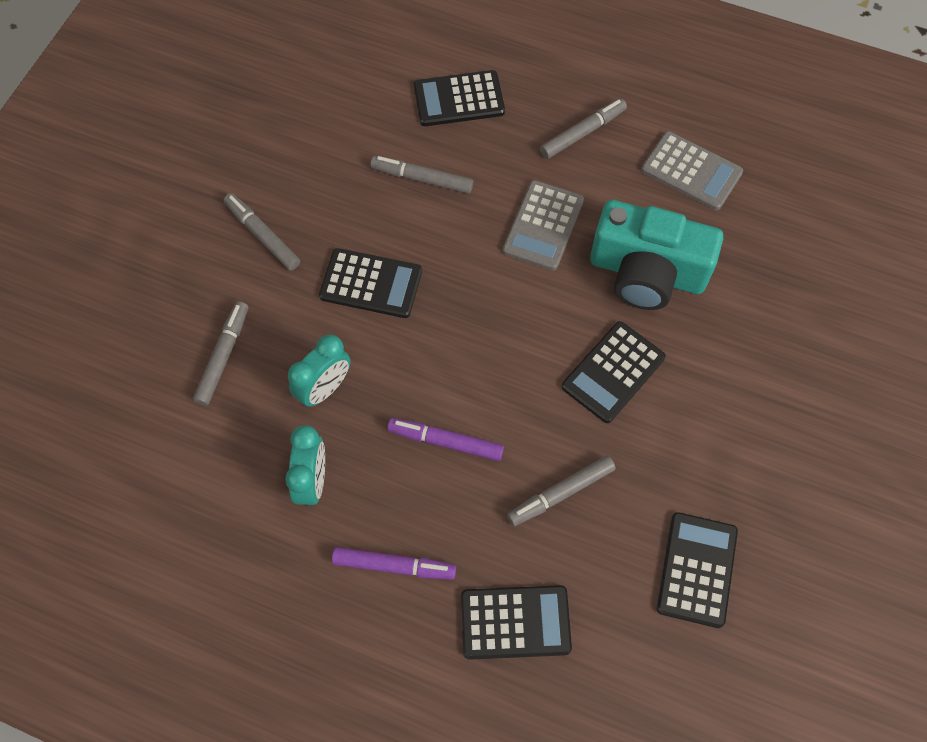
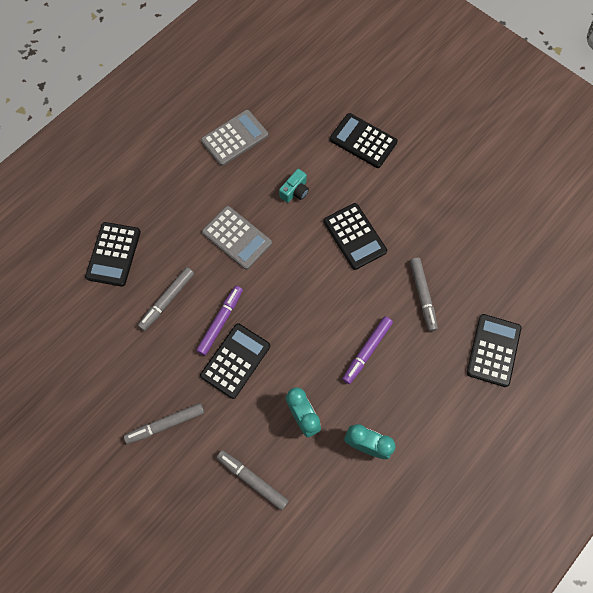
camera: 70 degrees left, 5 degrees up
(394, 566) = (438, 410): purple marker -> purple marker (220, 321)
(582, 133) = (177, 188): grey marker -> none
(647, 272) = (295, 191): turquoise camera -> turquoise camera, size x0.40
(696, 569) = (490, 240): black calculator -> black calculator (363, 141)

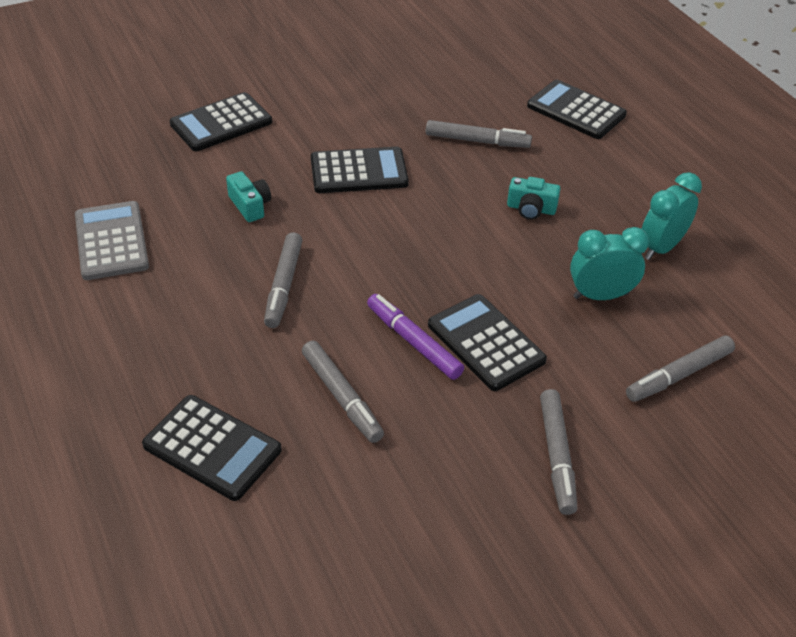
camera: 70 degrees left, 25 degrees down
(237, 238) = (284, 286): grey calculator -> grey marker
(367, 351) = (531, 209): purple marker -> turquoise camera

